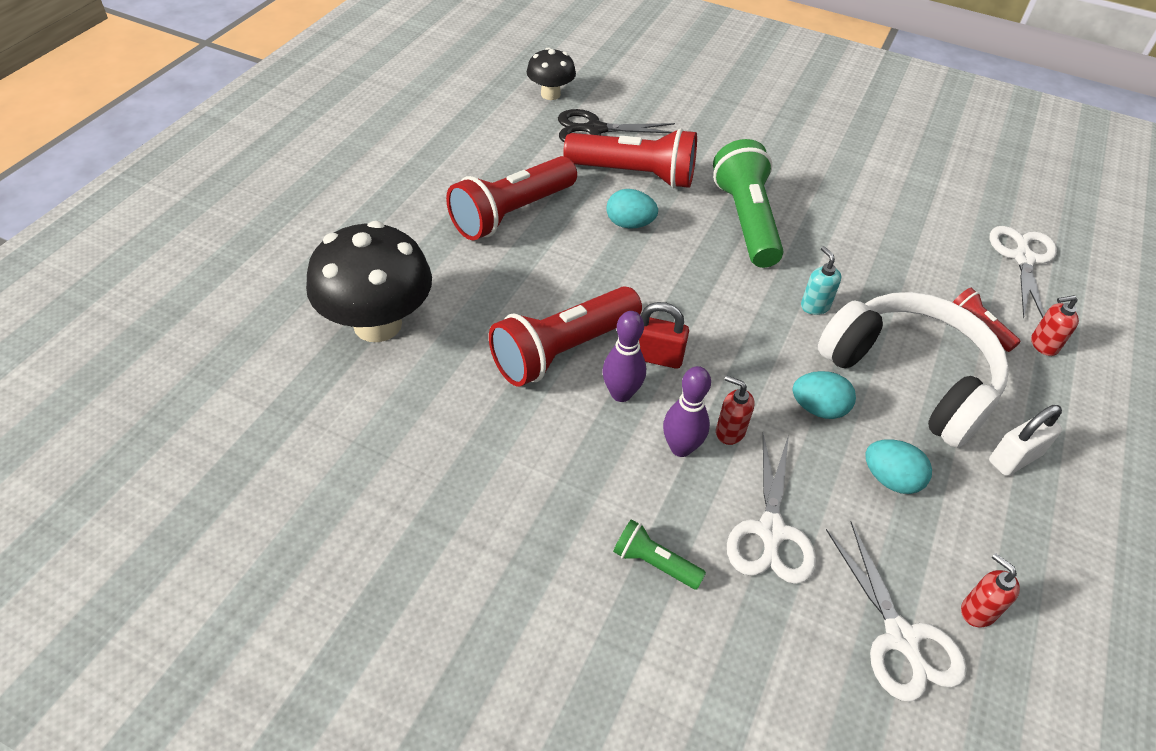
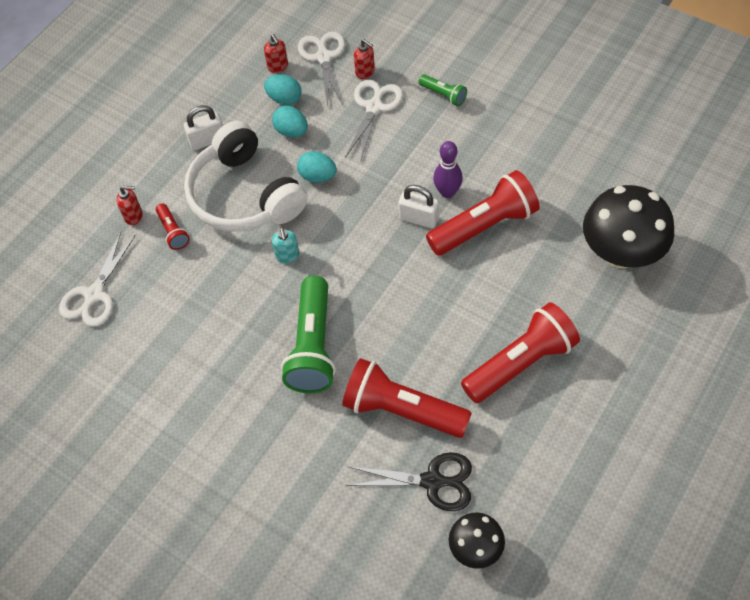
camera: 165 degrees left, 10 degrees up
(629, 224) = (417, 346): turquoise egg -> turquoise egg (284, 99)
(655, 357) = (418, 218): red padlock -> white padlock
(681, 448) = (415, 155): purple bowling pin -> none
(729, 432) = (381, 164): red soap dispenser -> red soap dispenser (365, 72)

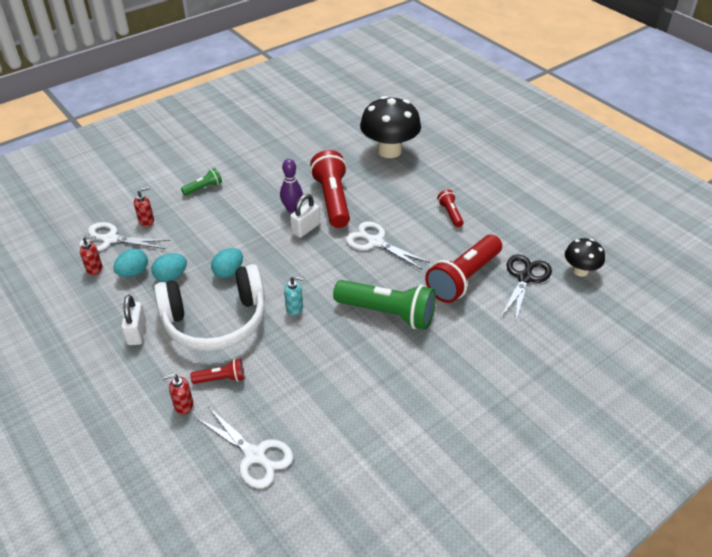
camera: 75 degrees left, 15 degrees down
(134, 216) = (183, 405): red soap dispenser -> red soap dispenser turned 120 degrees counterclockwise
(374, 107) = (185, 225): white scissors -> white scissors (375, 242)
(520, 363) = (450, 214): red flashlight -> red flashlight, size x0.48

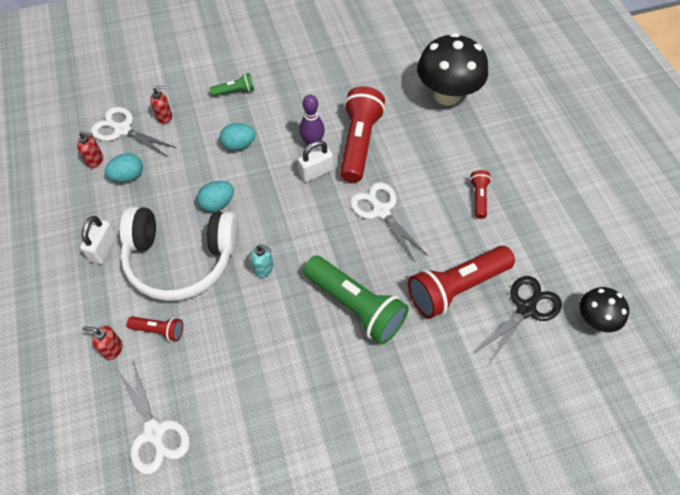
camera: 20 degrees right, 15 degrees up
(171, 276) = (161, 192): turquoise egg -> turquoise egg (239, 145)

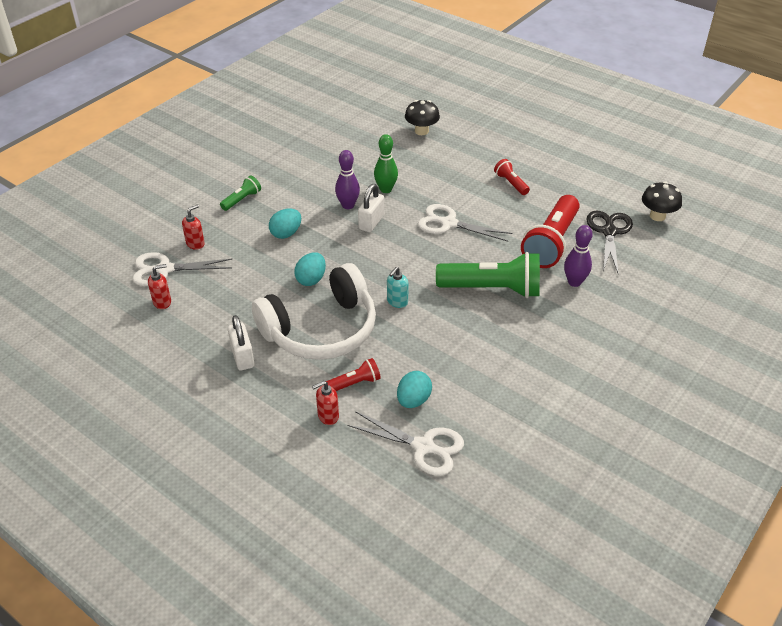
camera: 35 degrees left, 15 degrees down
(128, 176) = (208, 298): turquoise egg -> turquoise egg (413, 400)
(264, 269) = (397, 302): turquoise soap dispenser -> turquoise soap dispenser turned 135 degrees clockwise
(359, 143) = (386, 189): red flashlight -> green bowling pin
(438, 346) = (574, 282): none -> purple bowling pin
(447, 95) = (421, 131): black mushroom -> black mushroom, size x0.55

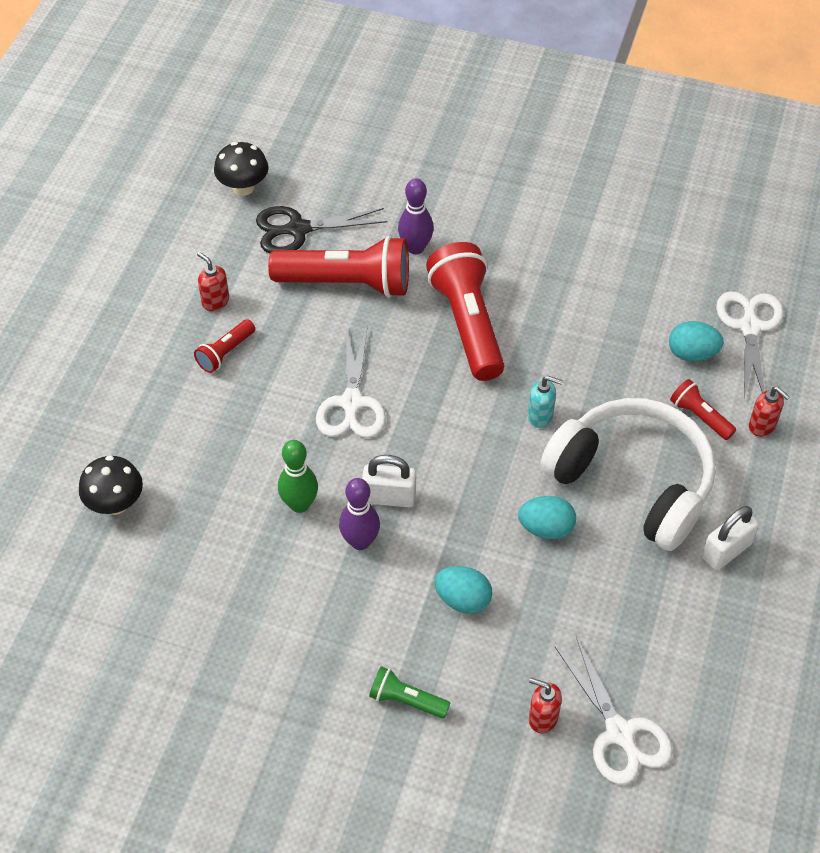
camera: 110 degrees left, 10 degrees up
(162, 302) = (685, 699): red soap dispenser -> red soap dispenser (215, 301)
(492, 289) = (467, 324): green flashlight -> red flashlight

